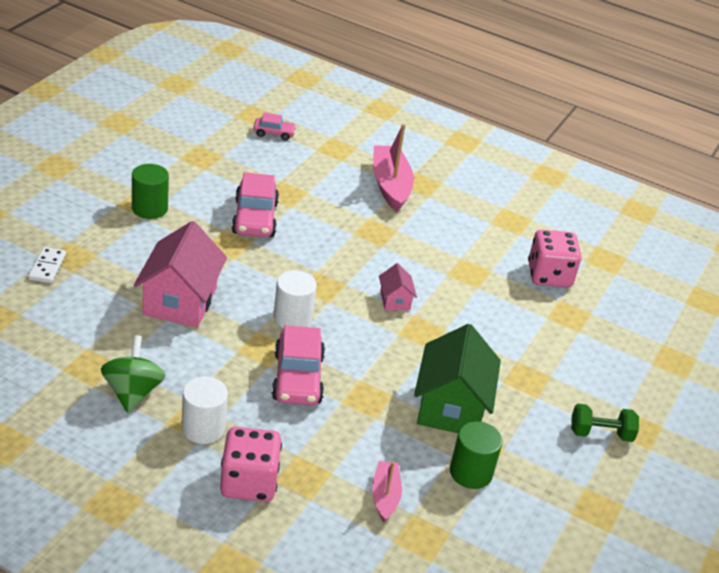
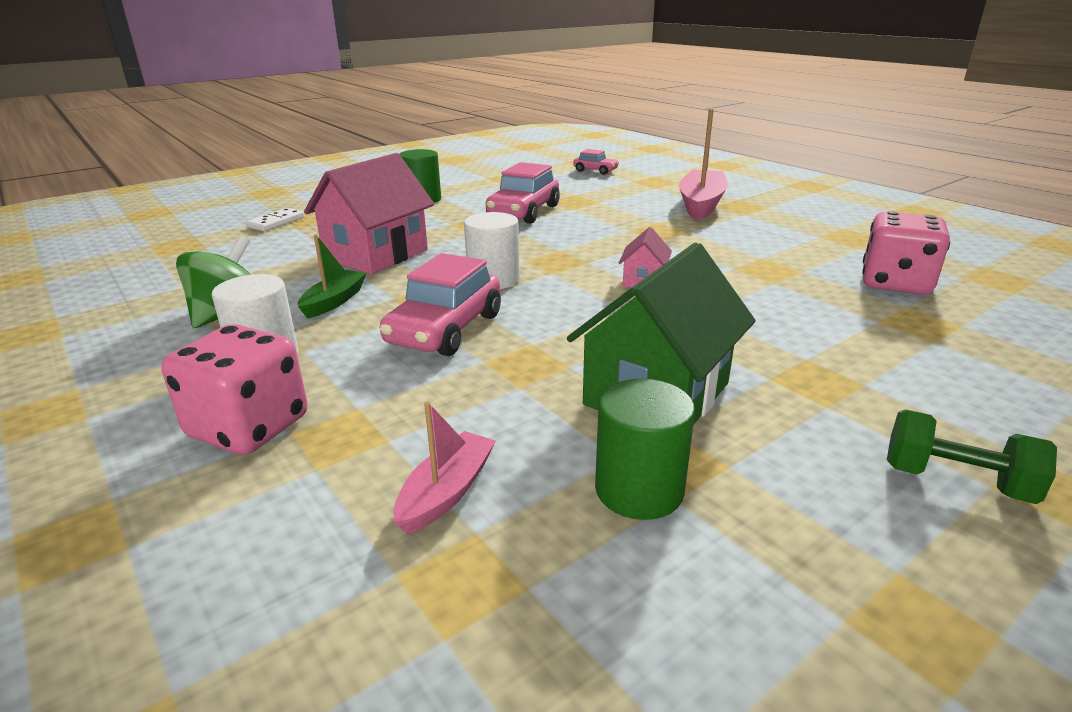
camera: 30 degrees right, 10 degrees down
(198, 364) = (334, 301): none -> green boat

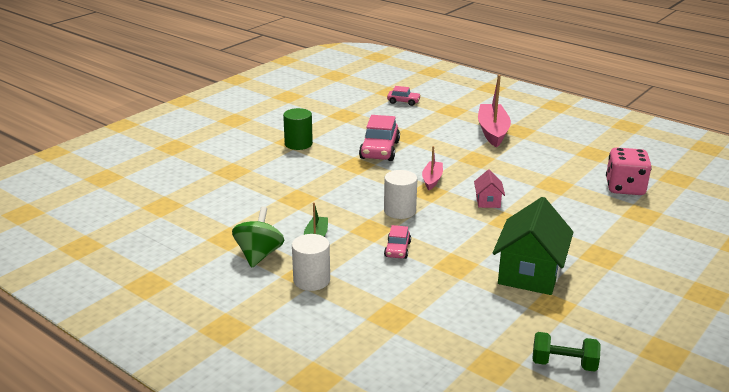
camera: 15 degrees left, 0 degrees up
(249, 427) = (343, 319): pink dice -> none
(276, 222) = (212, 177): white domino -> none
(376, 255) = (310, 199): pink house -> none
(445, 329) = (397, 249): pink car -> pink car, size x0.55
(447, 492) = (463, 334): pink boat -> pink boat (432, 179)
(639, 490) = (544, 320): green cylinder -> none
(956, 481) = (669, 296): green dumbbell -> green dumbbell (563, 364)

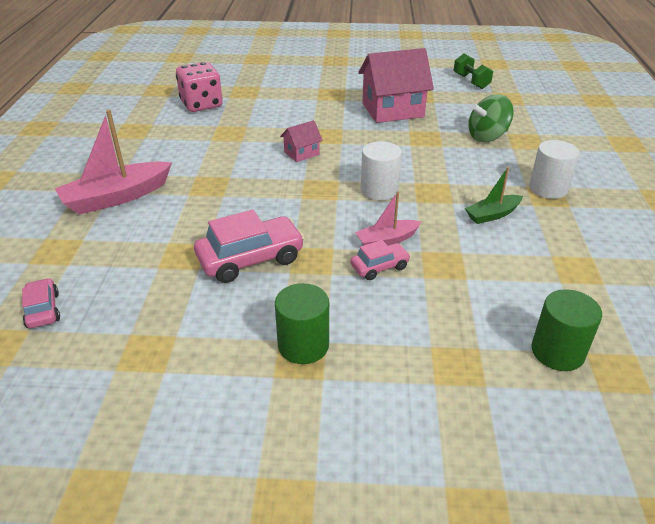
camera: 125 degrees left, 10 degrees up
(196, 197) = (557, 352): none -> green cylinder
(259, 255) = (566, 233): green spinning top -> green spinning top (487, 137)
(397, 249) = (443, 168): pink car -> pink car (379, 267)
(432, 179) = (291, 195): pink boat -> pink boat (387, 240)
(530, 273) = (392, 110): green house -> pink house

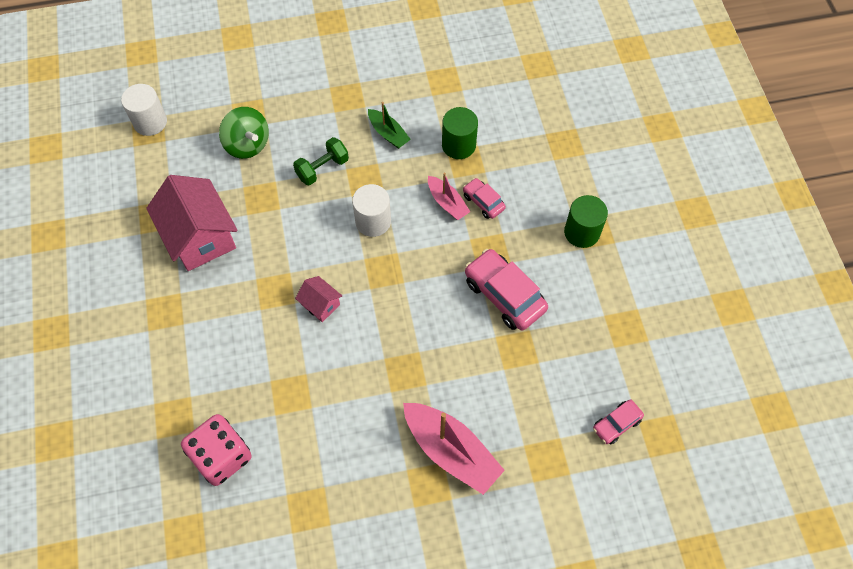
camera: 105 degrees left, 25 degrees up
(471, 81) = (106, 168): green dumbbell -> green dumbbell (322, 168)
(548, 188) = (336, 96): white cylinder -> white cylinder (150, 122)
(557, 352) = (533, 93): green cylinder -> green cylinder (458, 145)

